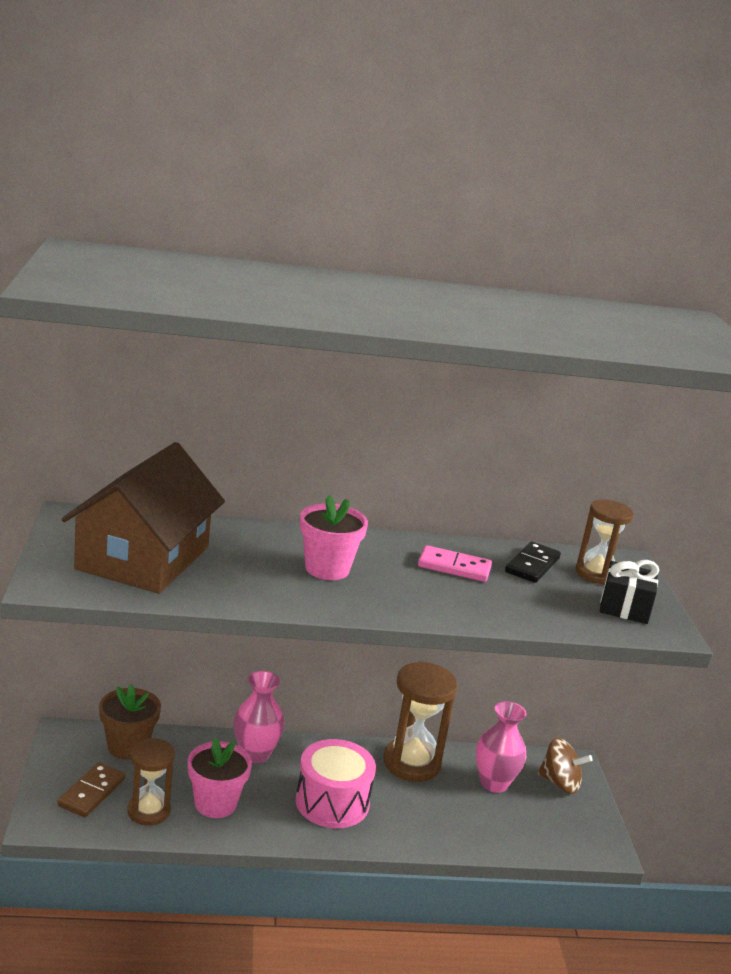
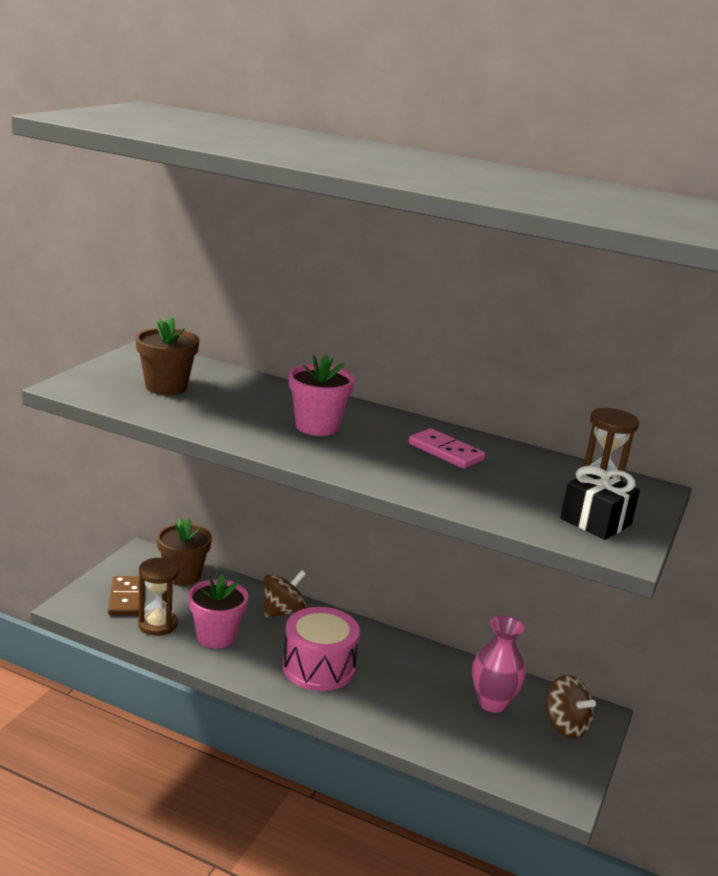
camera: 30 degrees right, 0 degrees up
(92, 792) = (126, 598): brown domino -> brown domino turned 60 degrees counterclockwise
(143, 558) = (166, 387): brown house -> brown flower pot
(255, 754) = (283, 611): pink vase -> brown spinning top
(412, 763) = (423, 661): brown hourglass -> none
(532, 565) = (534, 468): black domino -> none

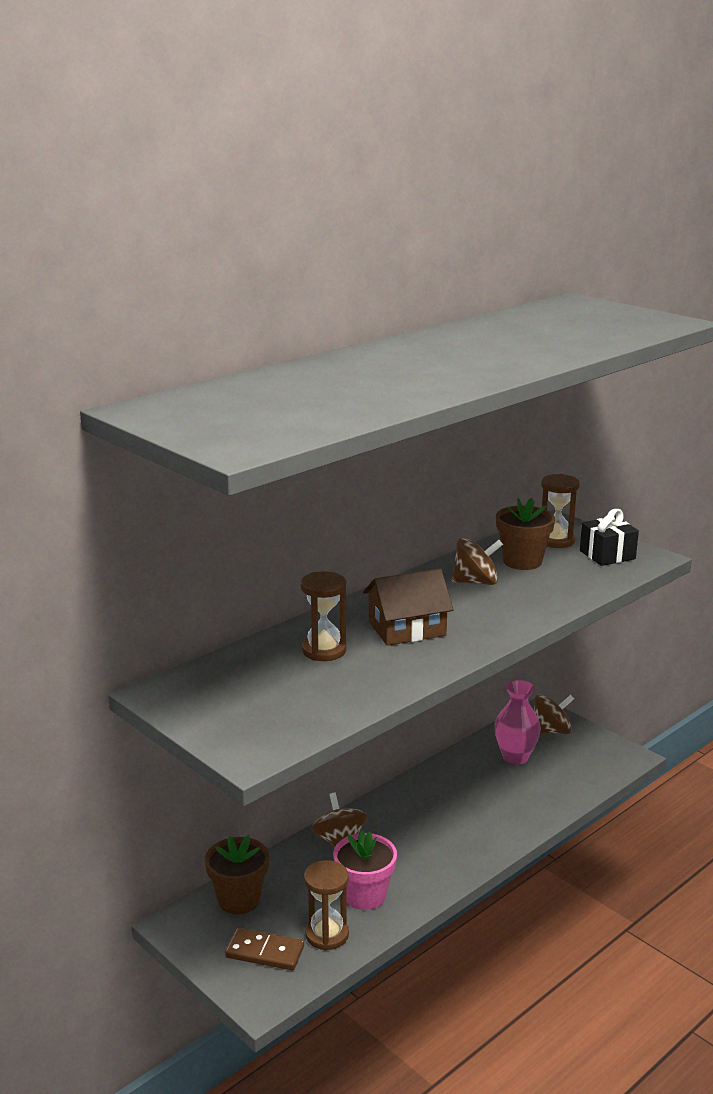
camera: 65 degrees left, 0 degrees up
(166, 387) = (276, 693): brown flower pot -> brown flower pot (522, 561)
(250, 397) = (324, 650): none -> brown hourglass
(317, 426) = (407, 628): pink flower pot -> brown house
(318, 667) = (438, 839): pink drum -> none
(445, 452) = (475, 582): pink domino -> brown spinning top

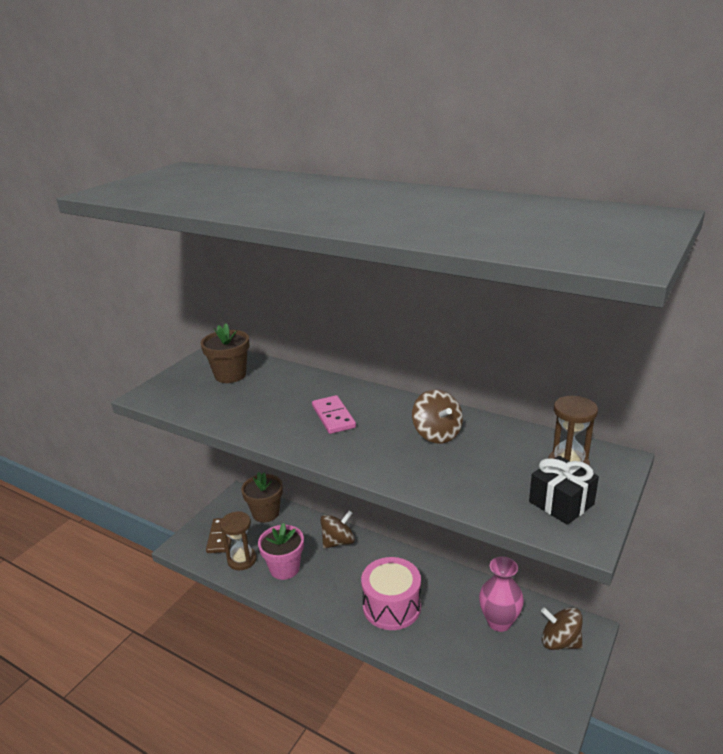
camera: 75 degrees right, 5 degrees up
(324, 650) = (285, 391): brown hourglass -> none
(407, 628) = (333, 417): brown house -> pink domino
(467, 820) = (391, 606): none -> pink drum
(522, 561) = (500, 452): brown flower pot -> brown flower pot (230, 375)
(551, 731) = (560, 642): brown spinning top -> brown spinning top turned 150 degrees clockwise

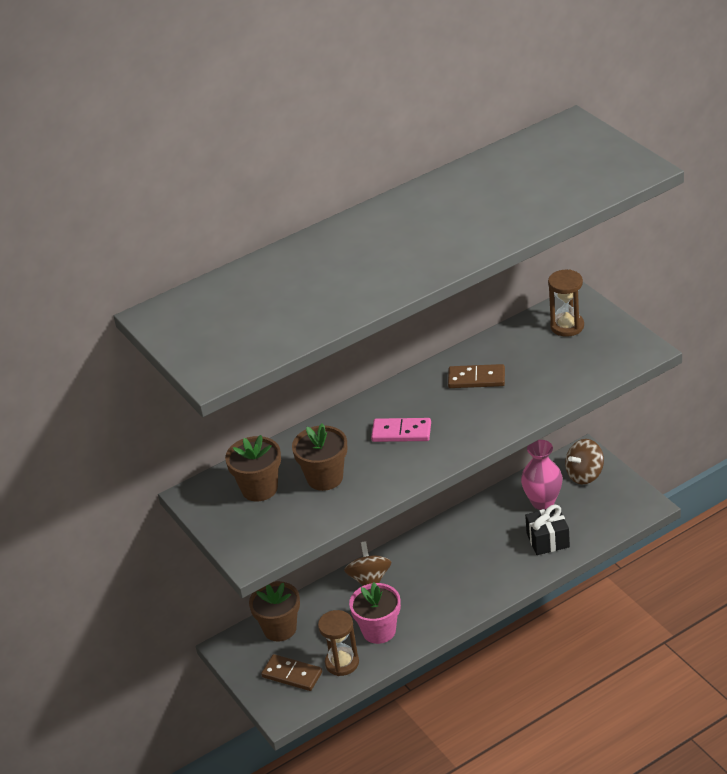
camera: 60 degrees left, 10 degrees up
(255, 398) = (325, 478): none -> brown flower pot
(391, 606) = (481, 565): pink drum -> none
(437, 434) = (476, 379): brown spinning top -> brown domino
(561, 503) = (606, 346): black gift -> black gift (548, 540)

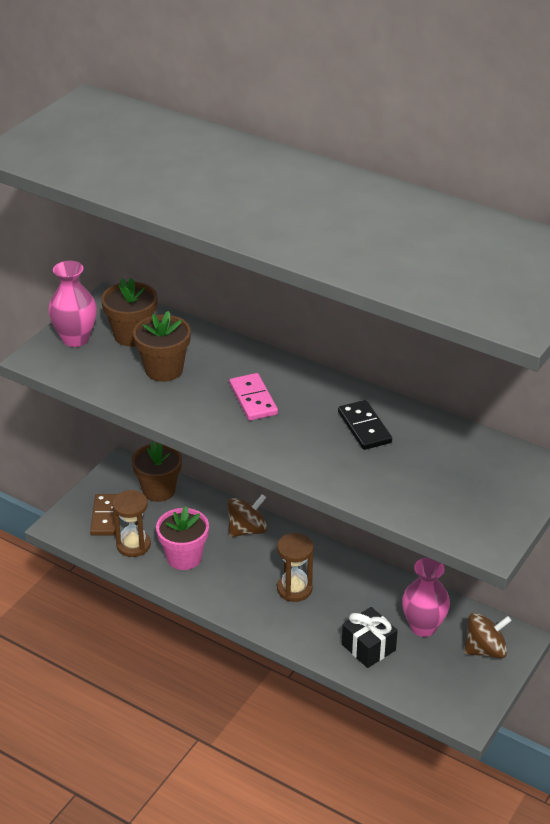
camera: 60 degrees right, 0 degrees up
(239, 527) = (75, 339): none -> pink vase
(476, 379) = (364, 427): brown domino -> black domino
(567, 326) = (494, 471): brown hourglass -> brown hourglass (294, 589)
(585, 474) = (485, 650): brown spinning top -> brown spinning top turned 135 degrees clockwise

